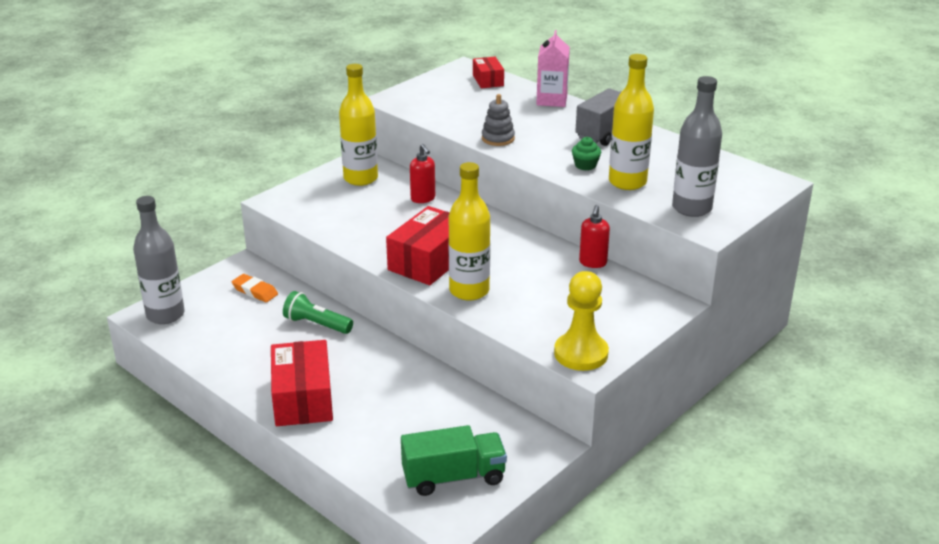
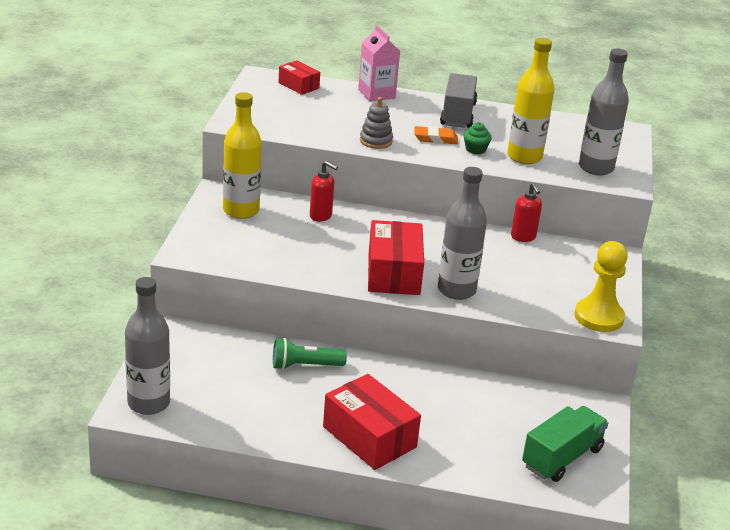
camera: 35 degrees left, 0 degrees up
(255, 291) = (211, 352): orange eraser -> orange eraser (435, 139)
(469, 291) = (456, 290): yellow bottle -> grey bottle

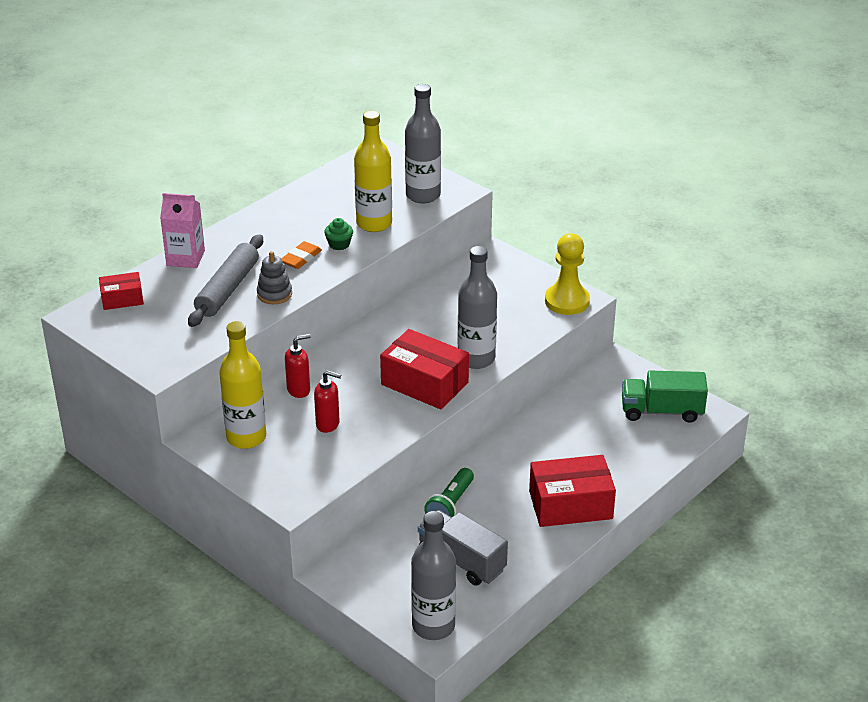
camera: 55 degrees left, 5 degrees up
(359, 121) = (228, 289): none -> grey rolling pin
(458, 114) = (269, 227): grey truck -> grey truck (461, 560)
(523, 237) = (428, 288): red soap dispenser -> red soap dispenser (328, 424)
(562, 458) = (661, 411): green truck -> green truck turned 75 degrees counterclockwise

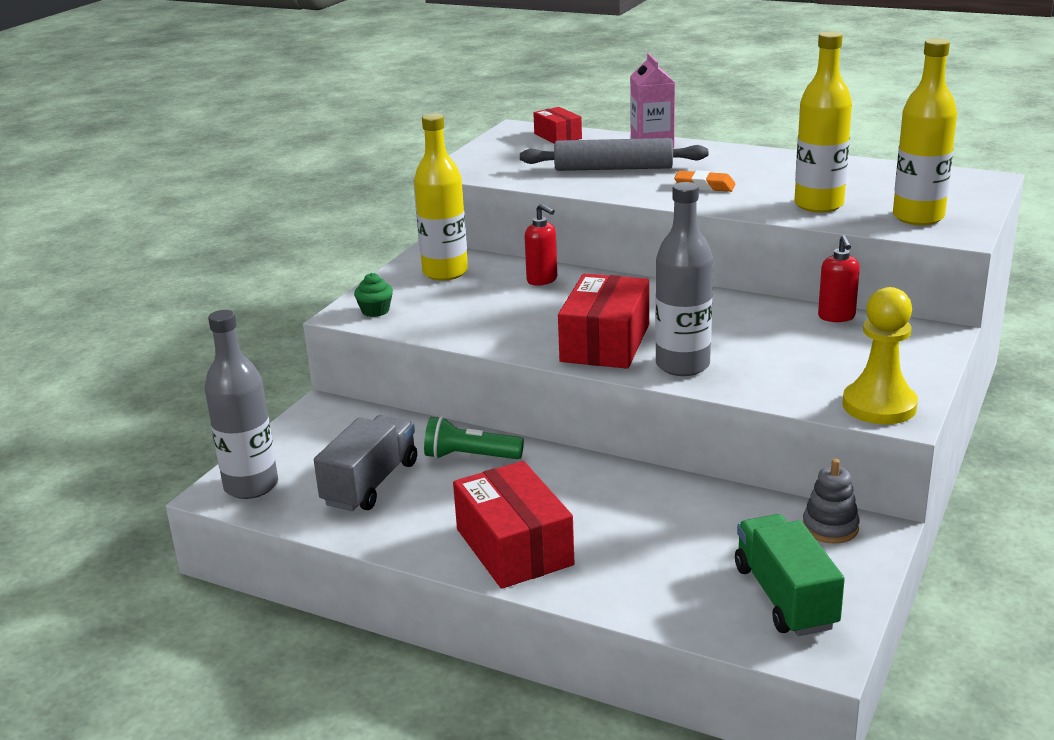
camera: 75 degrees right, 10 degrees down
(274, 294) = (623, 188): grey stacking toy -> grey stacking toy (830, 527)
(328, 424) = (491, 306): red soap dispenser -> red soap dispenser (836, 317)
(339, 244) = (753, 197): green cupcake -> green cupcake (375, 311)
(423, 195) = (918, 217): grey bottle -> yellow bottle

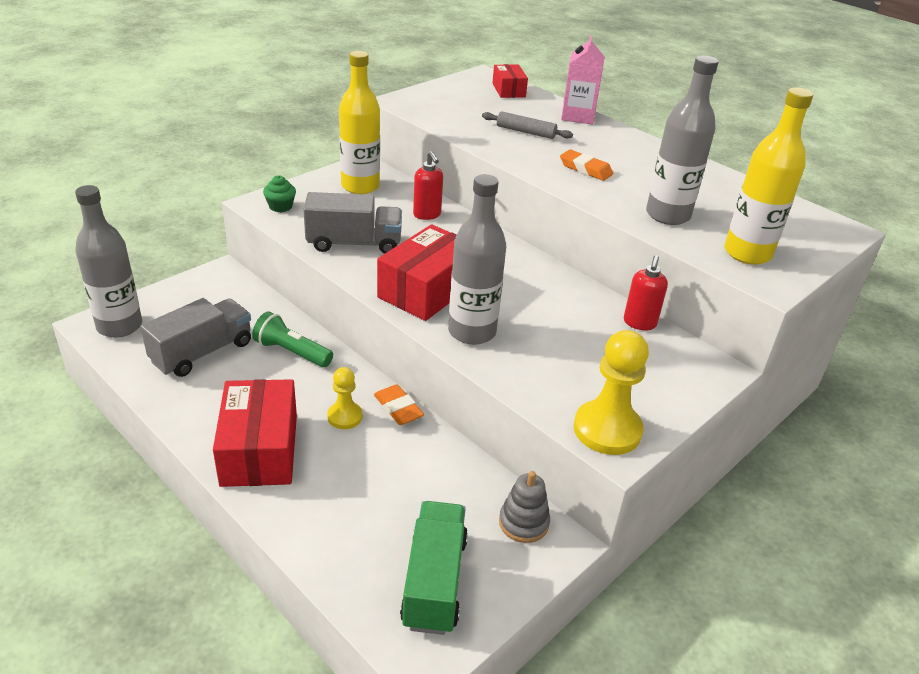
camera: 15 degrees right, 10 degrees up
(489, 323) = (354, 243): none -> grey truck
(578, 495) = (345, 416): none -> yellow pawn
(613, 168) = (525, 132): grey rolling pin -> grey rolling pin, size x0.58
(627, 473) = (398, 408): none -> orange eraser
(818, 205) = (668, 215): yellow bottle -> grey bottle

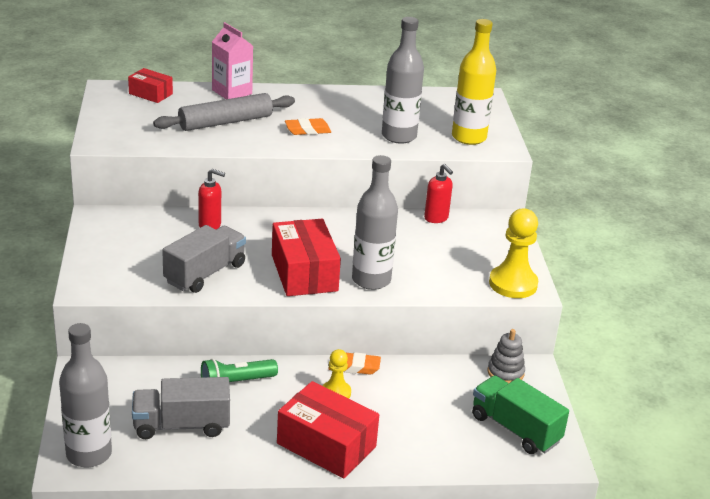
camera: 50 degrees left, 5 degrees down
(202, 352) = (181, 425): grey truck -> grey truck turned 90 degrees counterclockwise
(280, 206) = (104, 281): green cupcake -> none
(360, 186) = (127, 232): yellow bottle -> none
(525, 132) = (225, 122): grey rolling pin -> grey rolling pin, size x1.72

